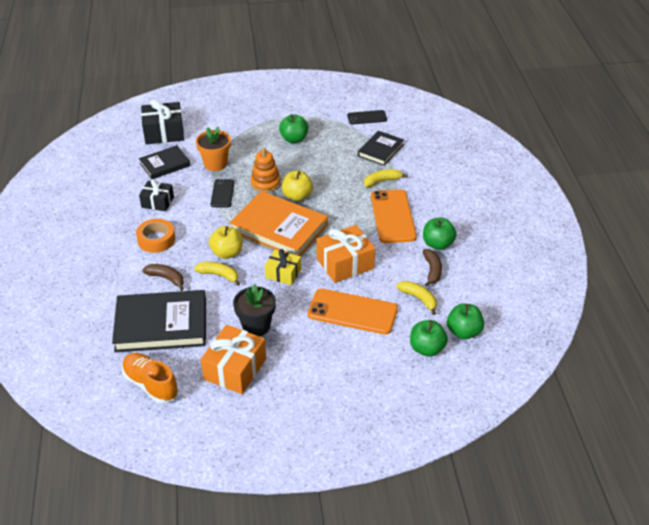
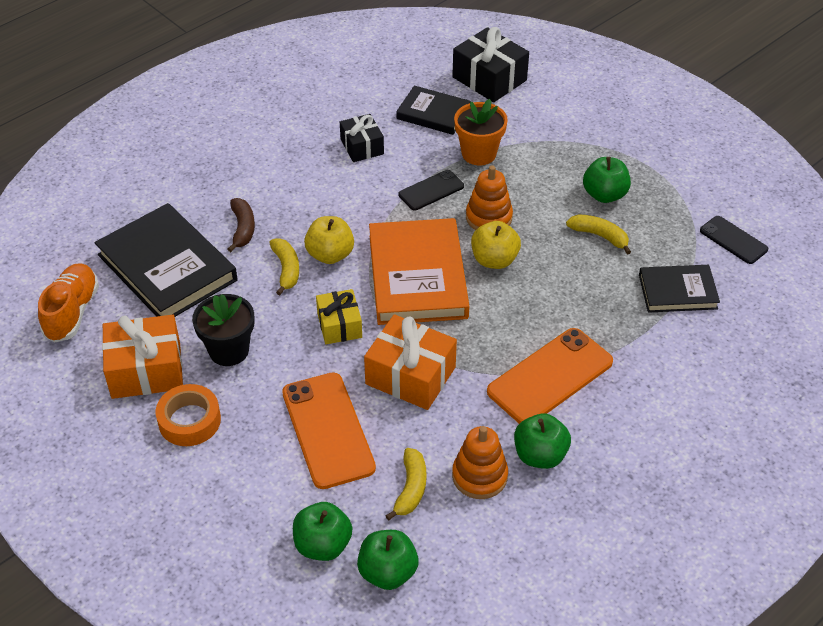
camera: 55 degrees right, 5 degrees up
(156, 240) = (298, 183): orange tape -> orange tape (189, 420)
(382, 181) = (612, 327): yellow banana -> yellow banana (600, 236)
(432, 271) = (479, 476): brown banana -> orange stacking toy

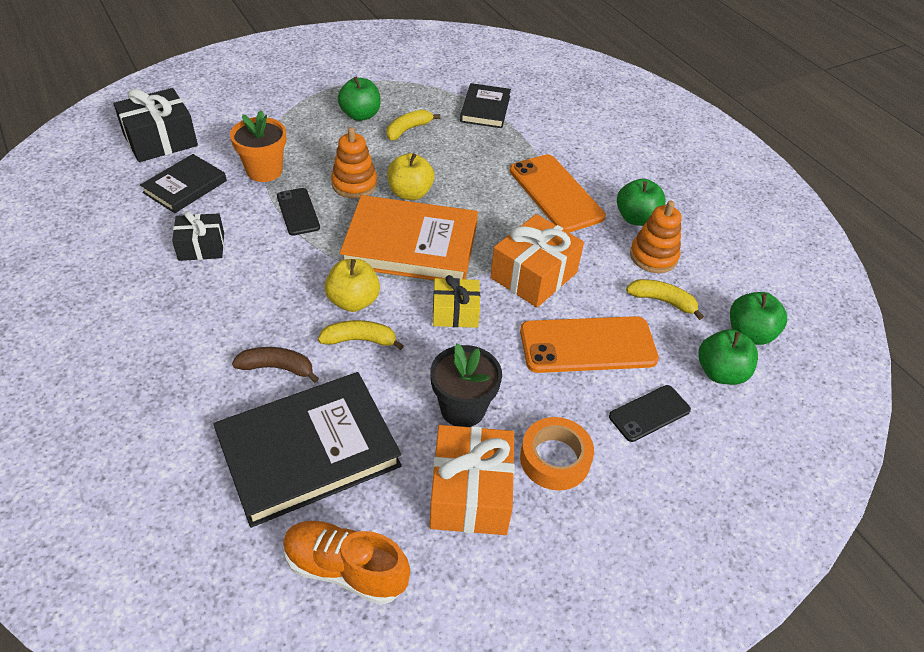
camera: 80 degrees left, 0 degrees up
(733, 240) = (442, 71): black phone -> black phone (649, 413)

